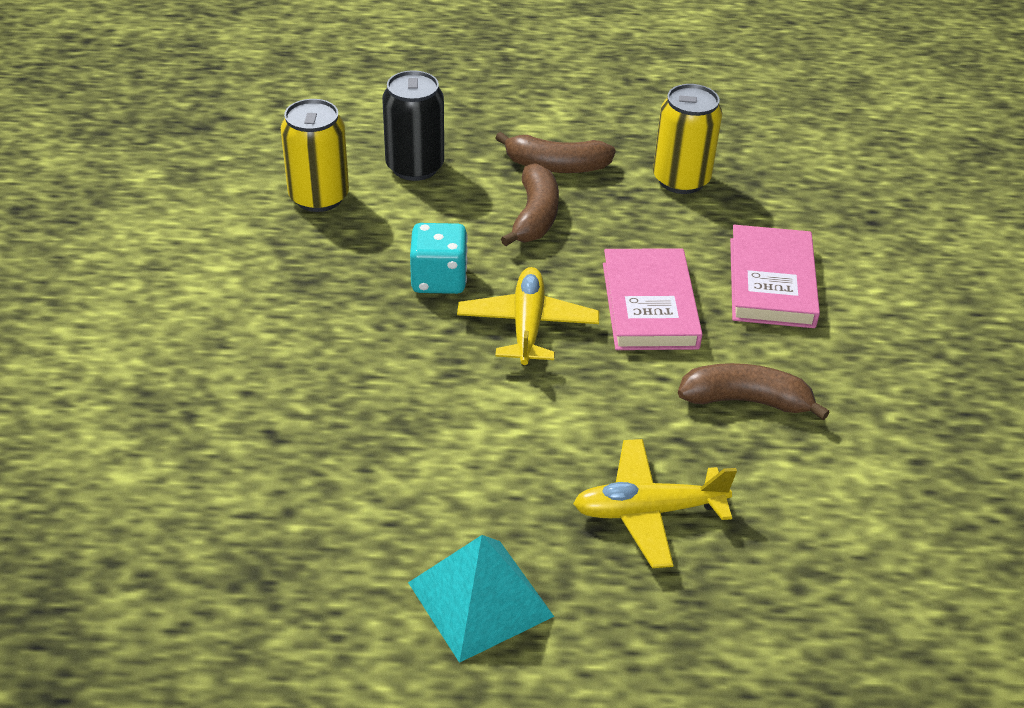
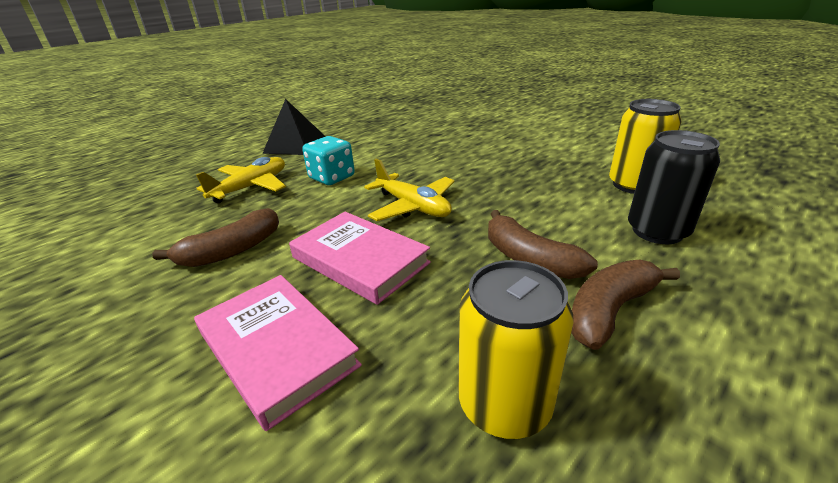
camera: 135 degrees right, 10 degrees down
(439, 279) = (494, 195): turquoise dice -> turquoise dice (332, 177)
(480, 599) = (295, 145): turquoise pyramid -> black pyramid

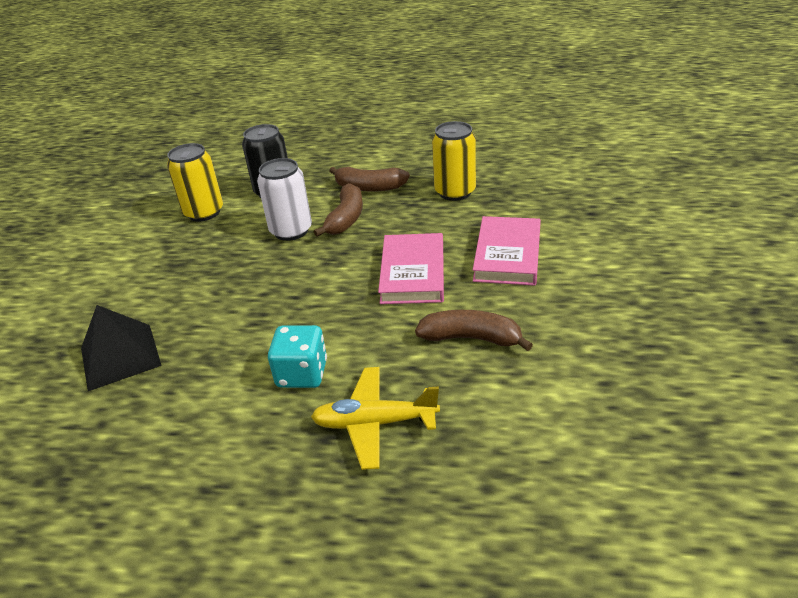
camera: 125 degrees left, 5 degrees up
(295, 145) = (221, 494): black pyramid -> black pyramid (120, 356)
(413, 206) = (320, 289): yellow plane -> none
(538, 219) = (291, 231): none -> white can

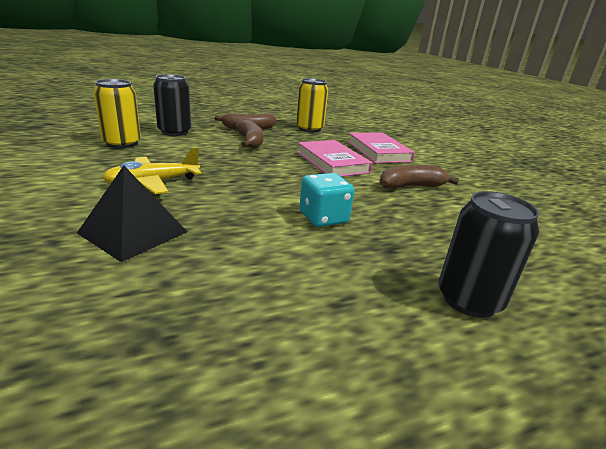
camera: 35 degrees left, 10 degrees down
(291, 231) = (214, 149): white can -> none
(330, 528) = (469, 300): none -> black can
(375, 423) = (413, 235): yellow plane -> yellow plane (153, 183)

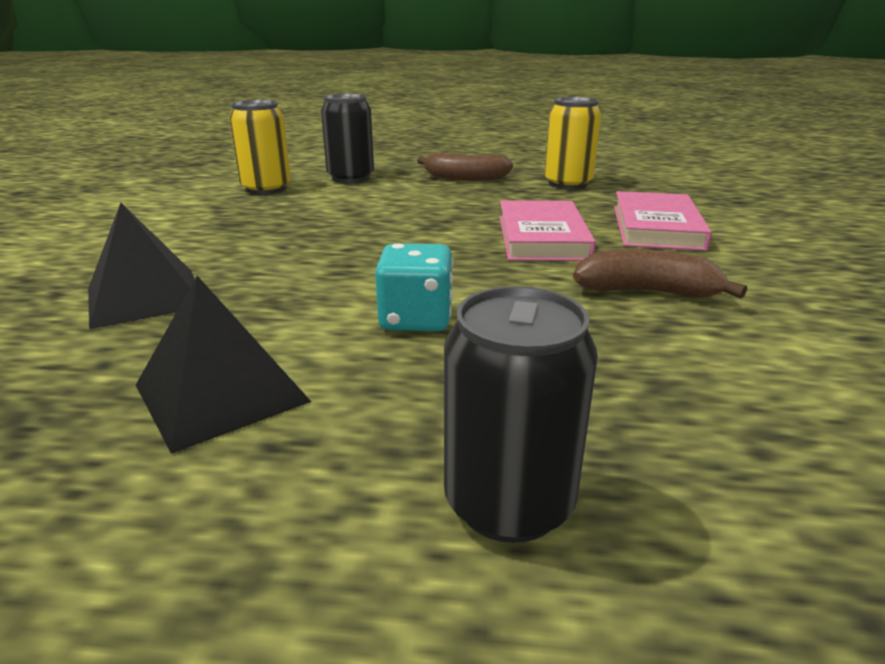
camera: 30 degrees right, 0 degrees up
(153, 183) = (242, 240): yellow plane -> none
(250, 142) = (443, 197): brown banana -> none
(270, 282) = (221, 392): none -> black pyramid

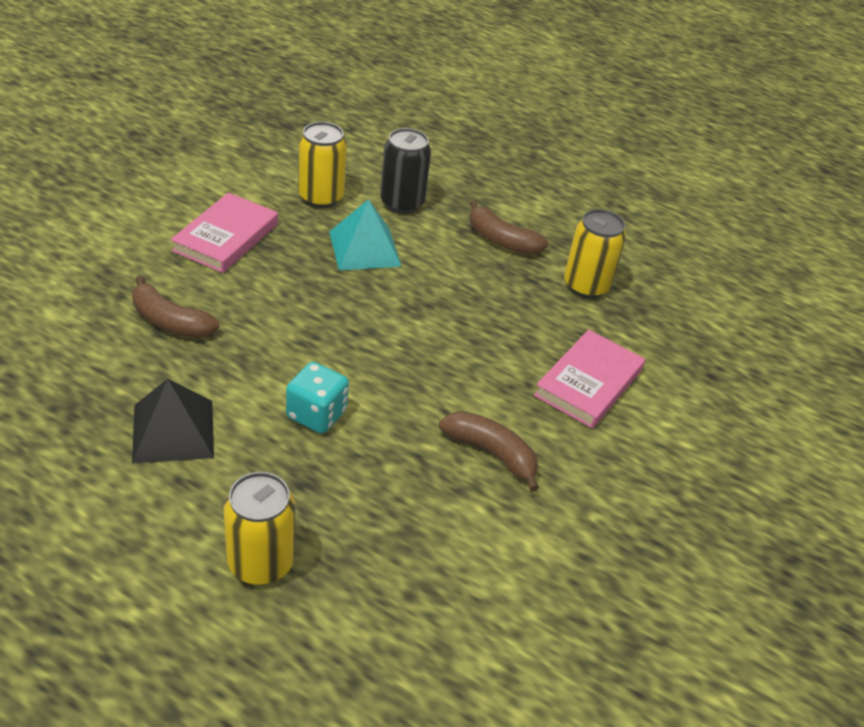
camera: 20 degrees right, 15 degrees up
(145, 297) = (170, 321): black pyramid -> brown banana
(342, 205) = (365, 248): none -> turquoise pyramid
(509, 503) = (261, 562): black can -> yellow can
(542, 237) = (482, 359): pink book -> pink book (226, 237)

